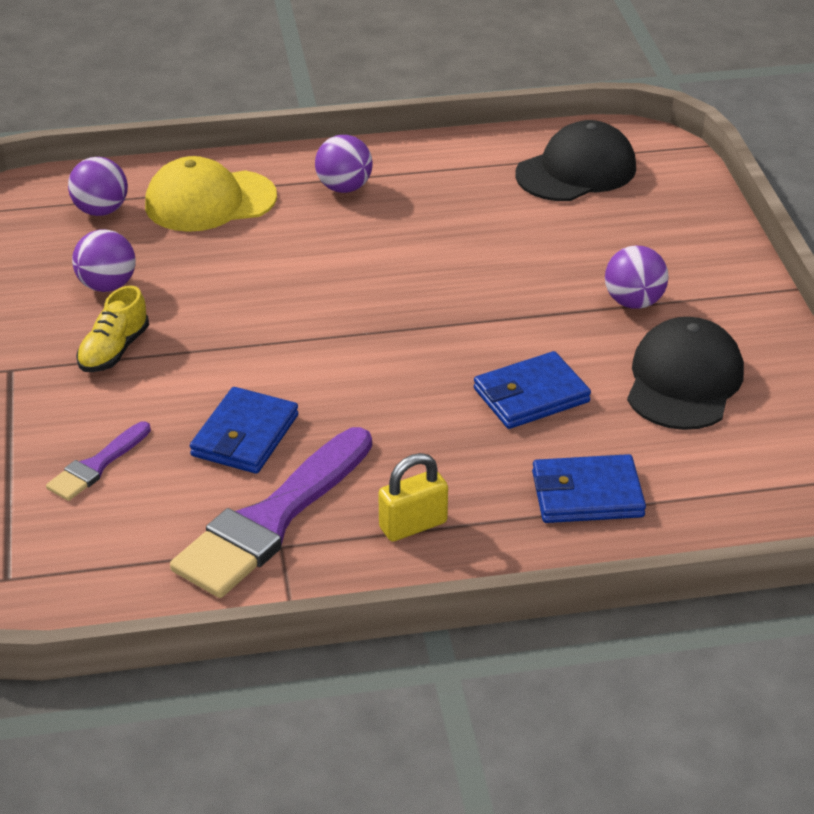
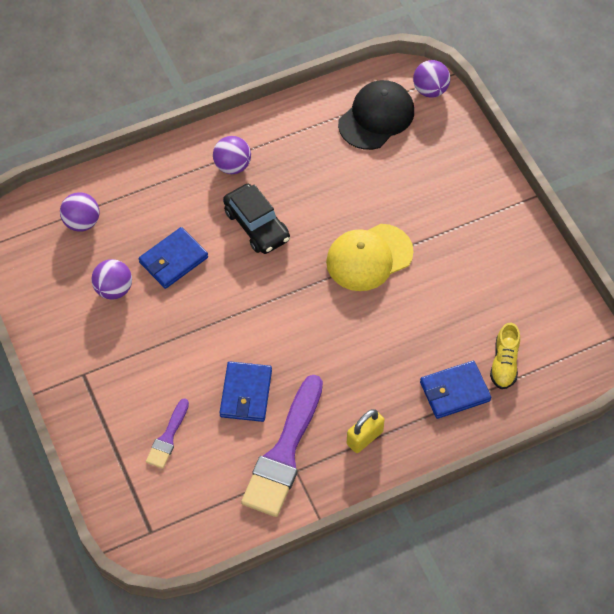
camera: 15 degrees left, 20 degrees up
(114, 351) = (141, 344): yellow shoe -> yellow shoe (504, 363)
(210, 201) = (150, 198): yellow cap -> yellow cap (369, 257)
(351, 253) = (257, 225): none -> black car
(531, 395) = (402, 322): blue wallet -> blue wallet (173, 260)
(633, 302) = (442, 230): purple ball -> purple ball (430, 90)
(684, 381) = (487, 290): black cap -> none

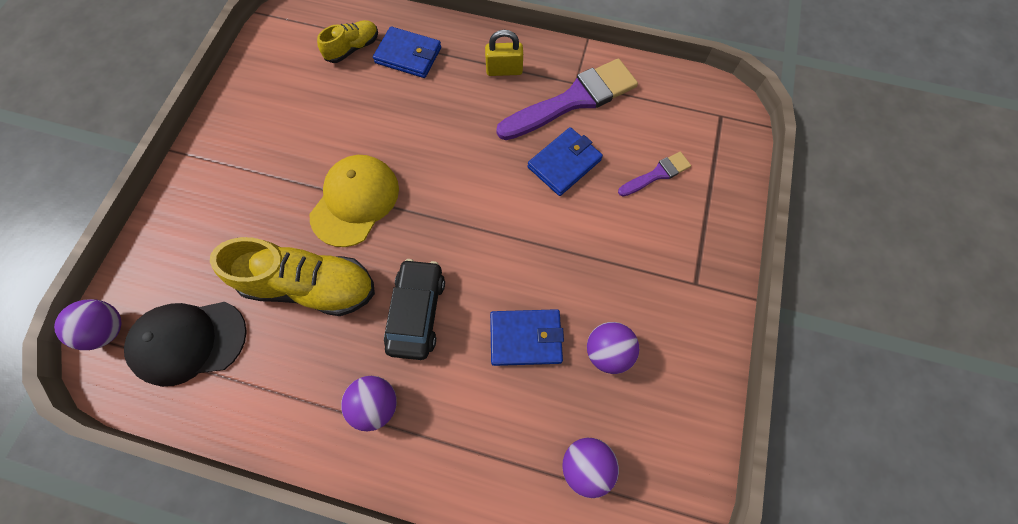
camera: 140 degrees left, 10 degrees up
(339, 192) = (311, 286): none -> yellow shoe
(369, 257) = (355, 201): yellow cap -> yellow cap turned 75 degrees counterclockwise

